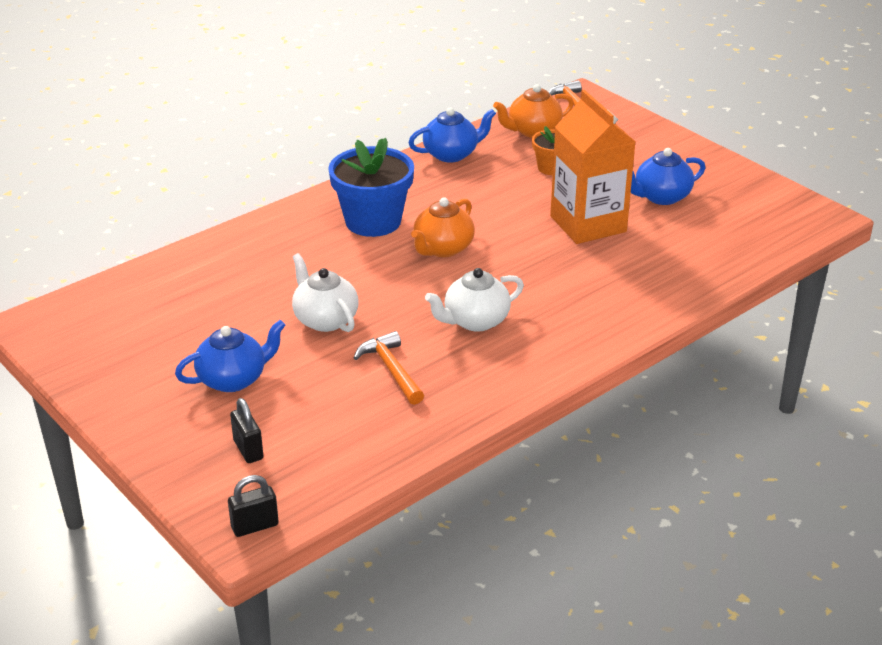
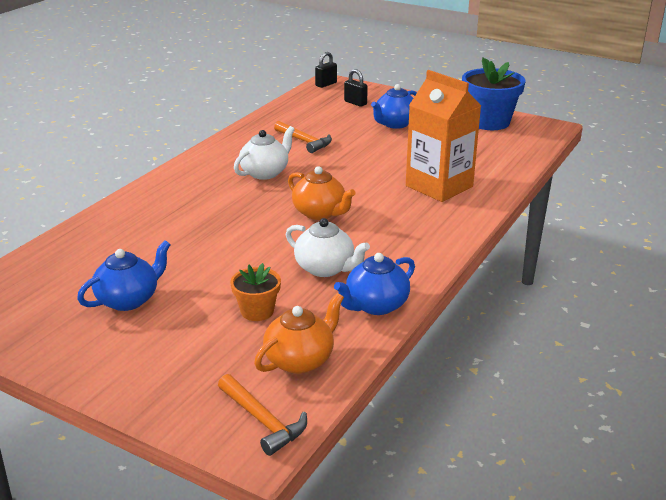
camera: 160 degrees right, 5 degrees down
(325, 319) = (369, 157): white teapot -> white teapot (326, 268)
(373, 221) = (395, 223): blue flower pot -> blue flower pot (489, 122)
(442, 249) = (320, 213): orange teapot -> orange teapot turned 120 degrees clockwise
(588, 224) = (200, 257): orange carton -> orange carton (439, 186)

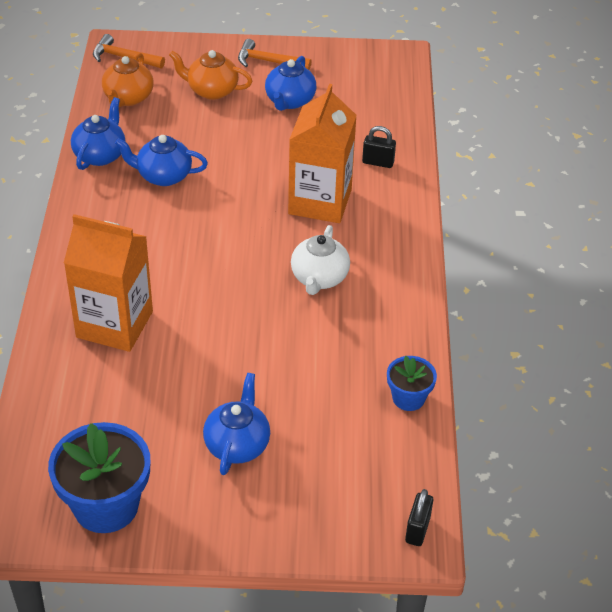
camera: 150 degrees right, 15 degrees up
(208, 213) = (320, 201): none -> orange carton
(257, 311) = (187, 122): orange flower pot -> none
(275, 117) = (408, 398): none -> blue flower pot
(304, 141) = (324, 354): orange hammer -> orange hammer (268, 61)
(320, 213) = (214, 238): orange teapot -> orange teapot (211, 90)
(326, 268) = (163, 176): white teapot -> blue teapot
(355, 103) = (330, 484): black padlock -> black padlock (378, 162)

